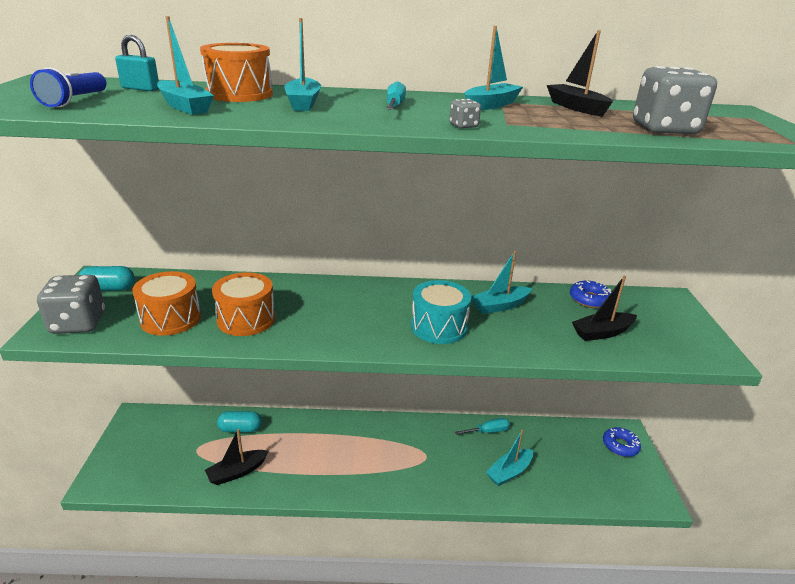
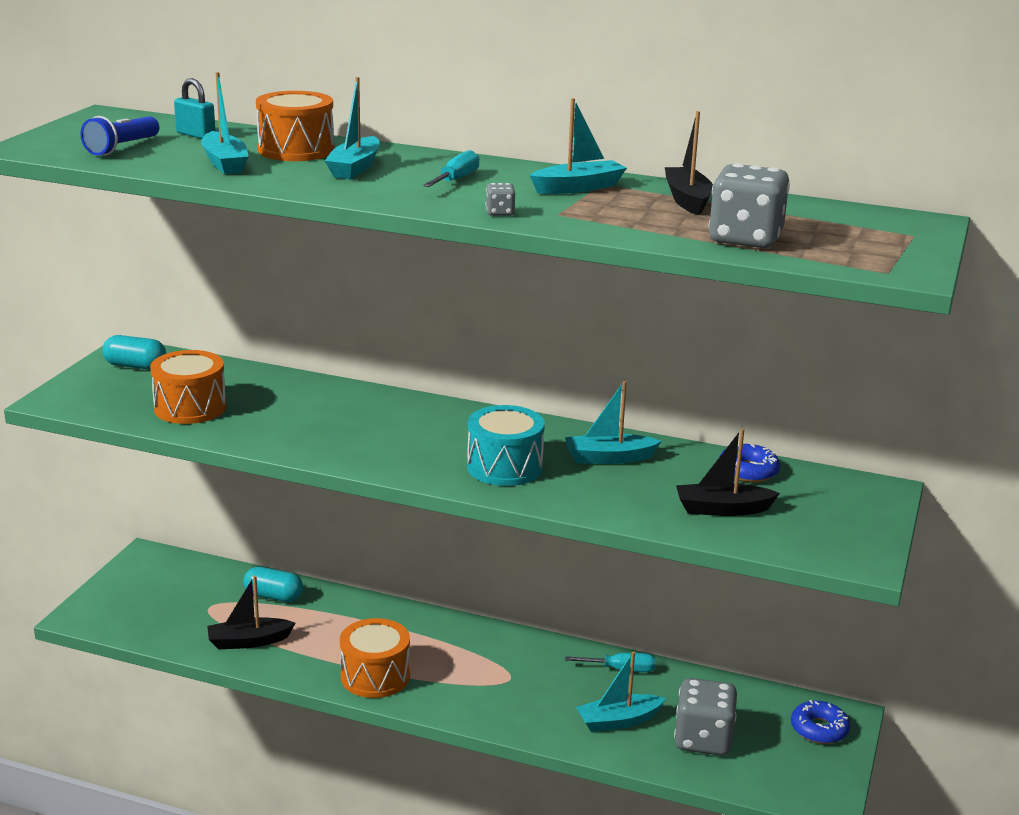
camera: 20 degrees right, 5 degrees down
(78, 323) = (89, 397): grey dice -> grey dice (703, 740)
(246, 319) = (274, 422): orange drum -> orange drum (375, 676)

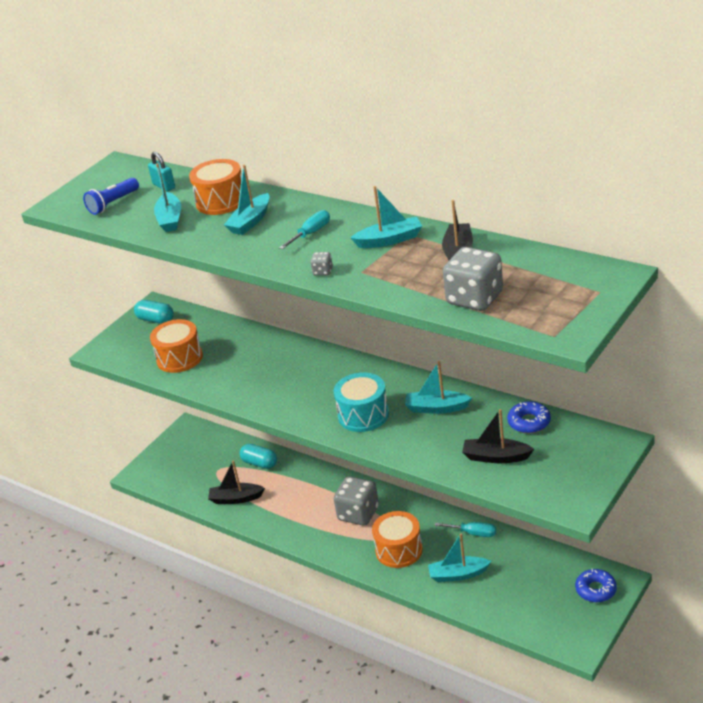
camera: 20 degrees right, 10 degrees up
(375, 676) = (309, 530): orange drum -> orange drum (399, 550)
(703, 740) = (511, 593): grey dice -> grey dice (358, 514)

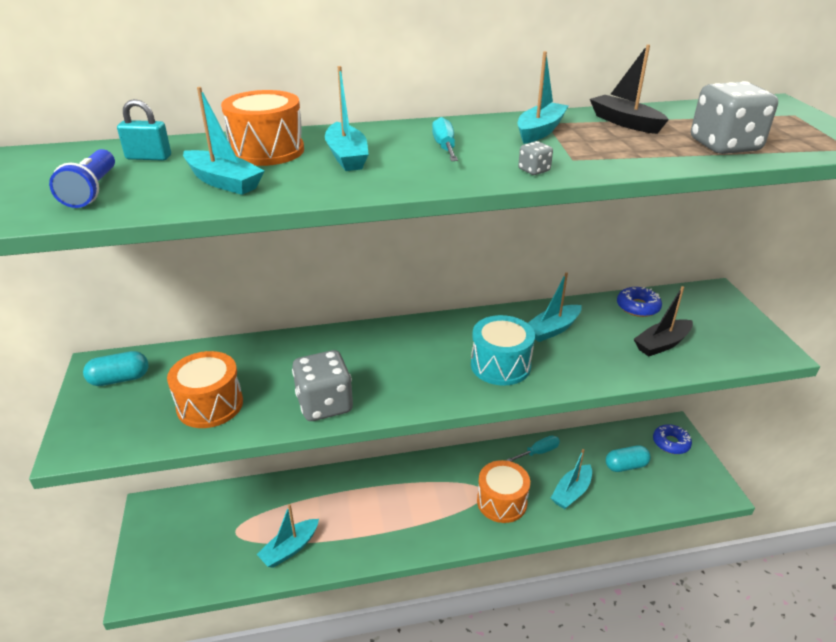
camera: 50 degrees left, 0 degrees up
(236, 498) = (290, 548): black boat -> turquoise boat
(260, 463) = (276, 499): turquoise capsule -> turquoise capsule (626, 466)
(358, 514) = (428, 491): grey dice -> grey dice (324, 404)

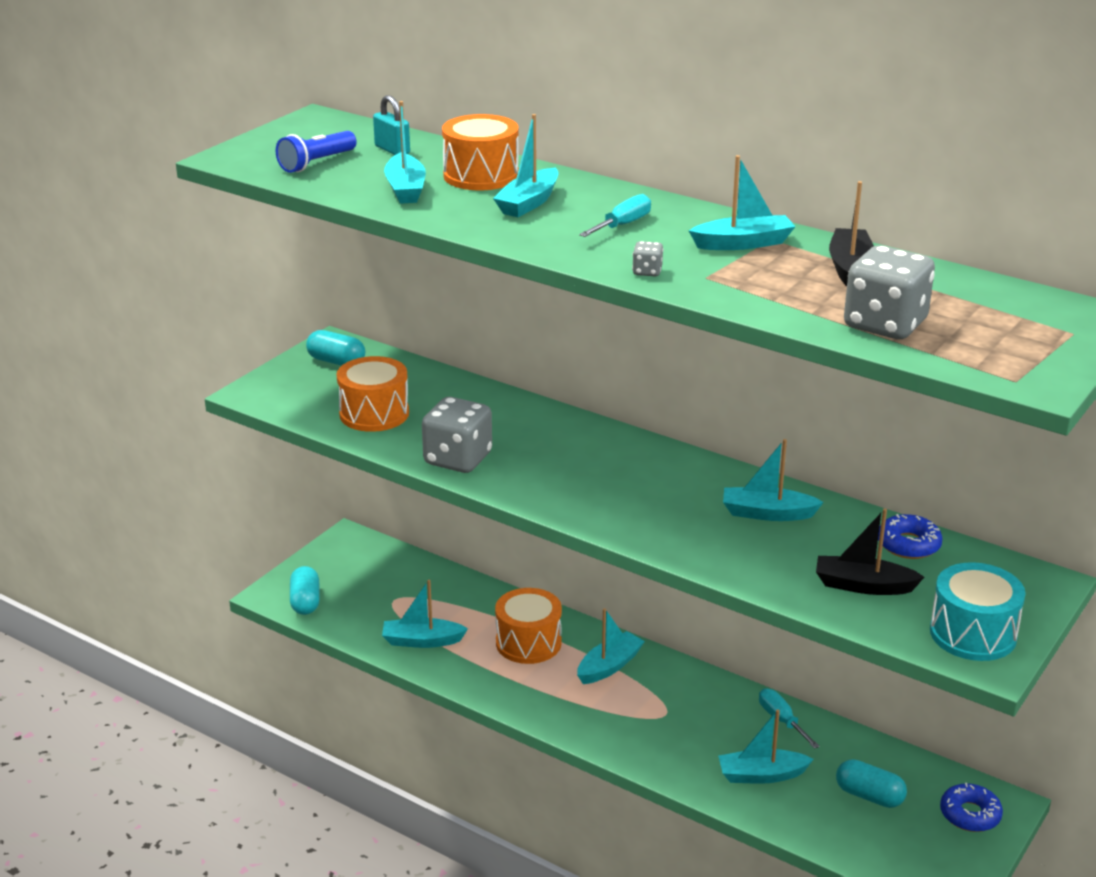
camera: 45 degrees right, 5 degrees down
(170, 579) = (305, 602): none -> turquoise capsule
(419, 483) = (609, 666): none -> turquoise boat
(500, 365) = (657, 512): turquoise drum -> turquoise drum (973, 634)
(501, 502) = (670, 734): orange drum -> orange drum (528, 643)
(538, 452) = (781, 720): turquoise screwdriver -> turquoise screwdriver turned 135 degrees counterclockwise

